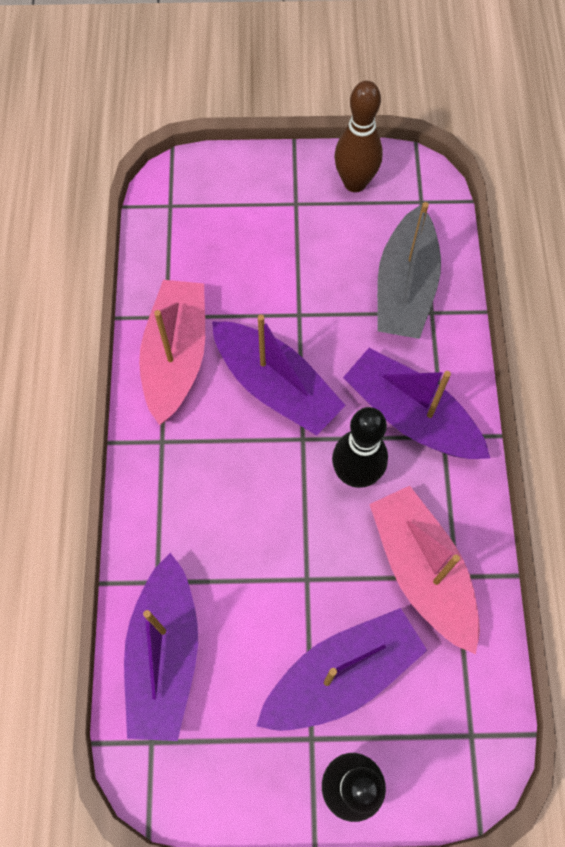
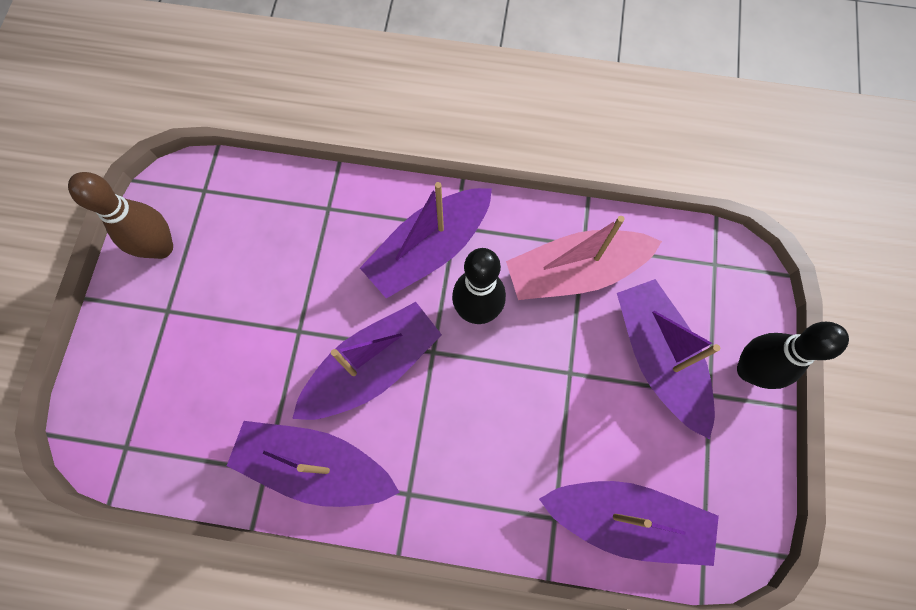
camera: 80 degrees left, 5 degrees up
(176, 356) = (315, 466): pink boat -> purple boat
(405, 288) = (296, 226): grey boat -> none

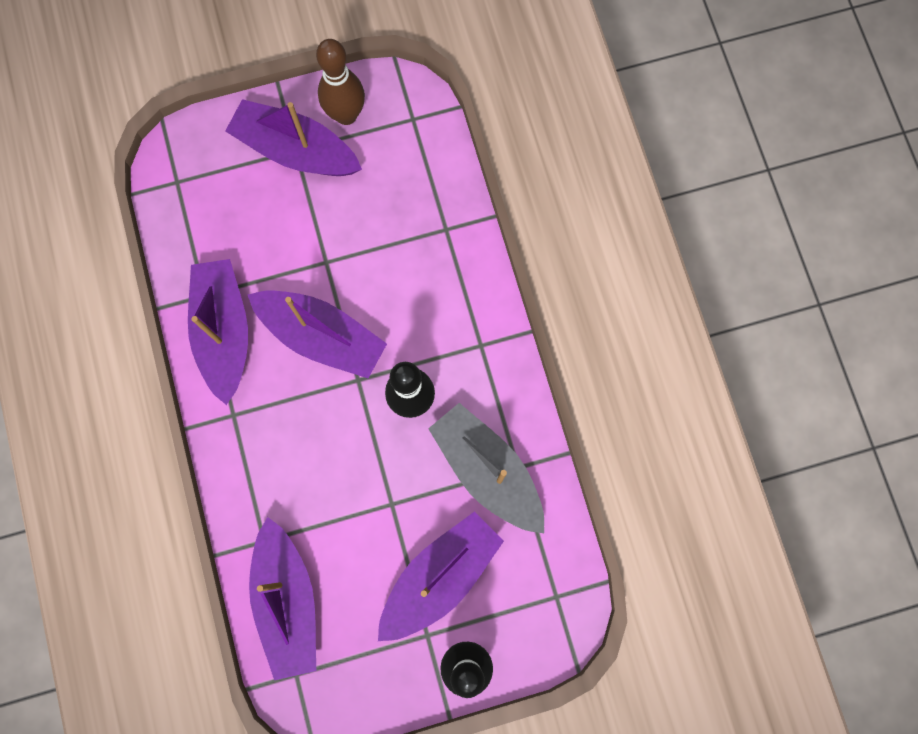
camera: 65 degrees right, 5 degrees up
(429, 249) = (448, 333): purple boat -> purple boat (295, 150)
(575, 272) = (487, 470): pink boat -> grey boat

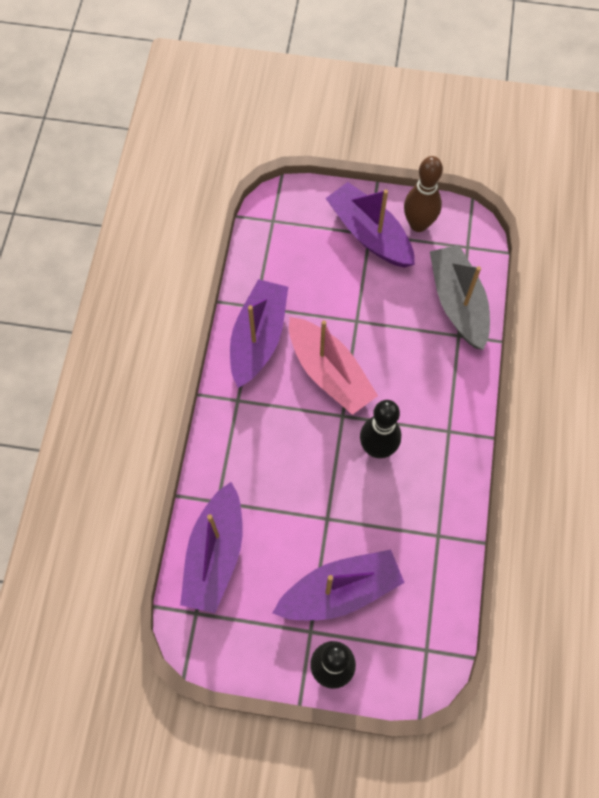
camera: 25 degrees right, 10 degrees down
(322, 337) = (329, 373): purple boat -> pink boat
(487, 470) = (413, 527): grey boat -> grey boat (457, 302)

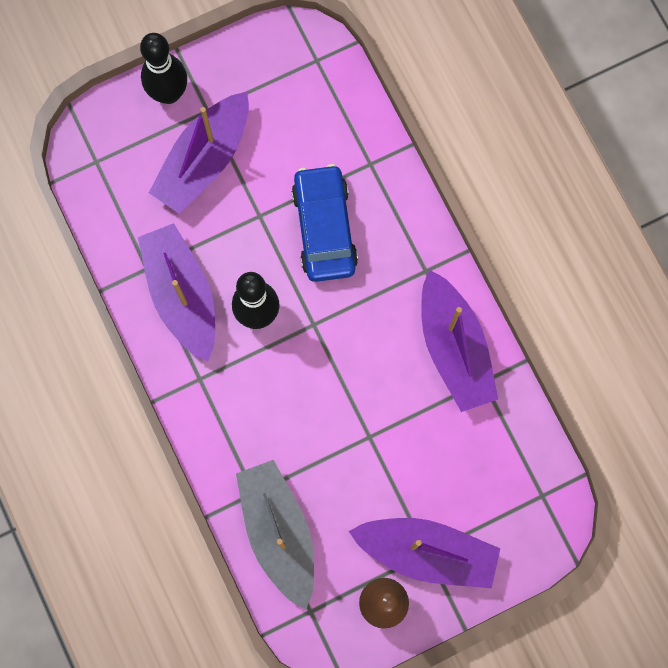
camera: 145 degrees right, 10 degrees up
(215, 554) = (337, 117): purple boat -> purple boat (182, 295)
(286, 477) = (324, 228): none -> blue car
(329, 373) = (357, 360): pink boat -> none
(457, 302) = (278, 532): grey boat -> grey boat turned 150 degrees counterclockwise

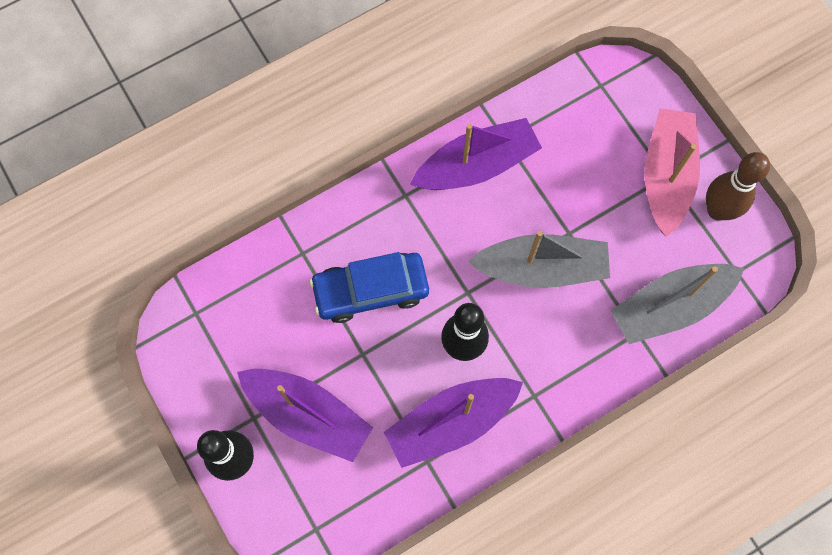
camera: 95 degrees left, 5 degrees down
(333, 403) = (541, 268): none -> grey boat
(427, 552) = (666, 176): purple boat -> pink boat

